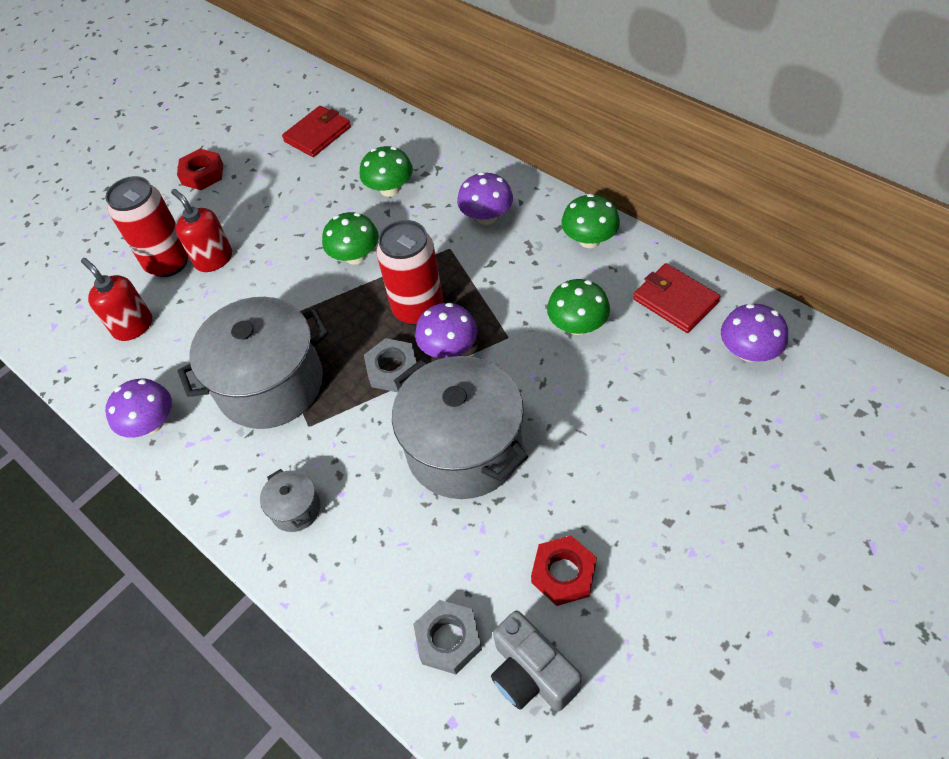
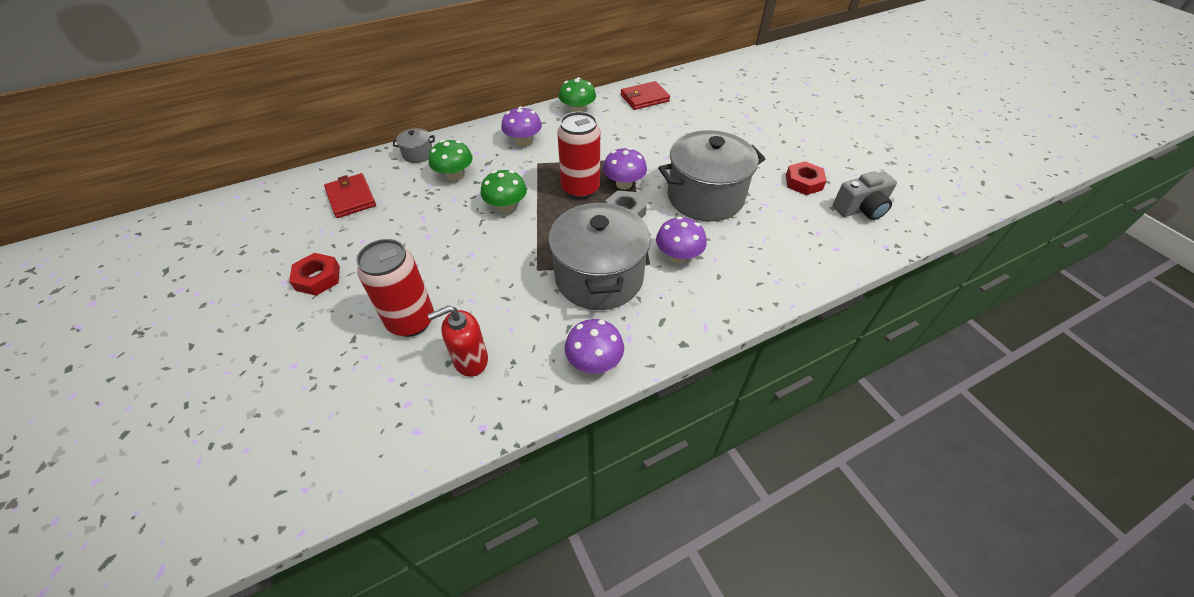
camera: 75 degrees left, 5 degrees down
(214, 259) = (436, 288): red soap dispenser -> none
(296, 509) = (718, 284): grey pot -> grey pot (418, 154)
(448, 639) = (834, 235): grey nut -> none
(577, 325) = (639, 132): green mushroom -> none
(748, 351) = (692, 89): purple mushroom -> purple mushroom (678, 256)

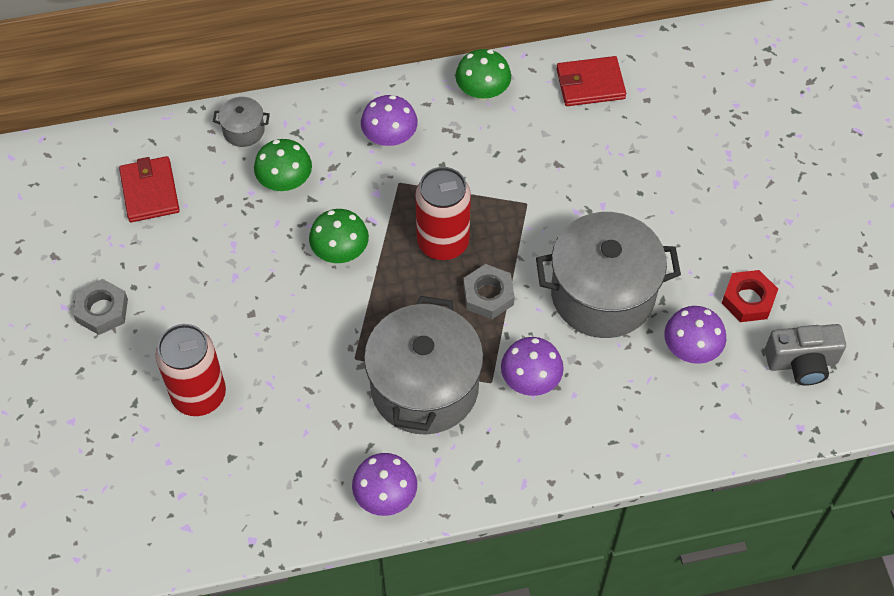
camera: 15 degrees right, 10 degrees up
(318, 278) = (102, 310): red nut -> grey nut
(470, 360) = (254, 460): red soap dispenser -> none
(624, 184) = (503, 247): purple mushroom -> purple mushroom (691, 348)

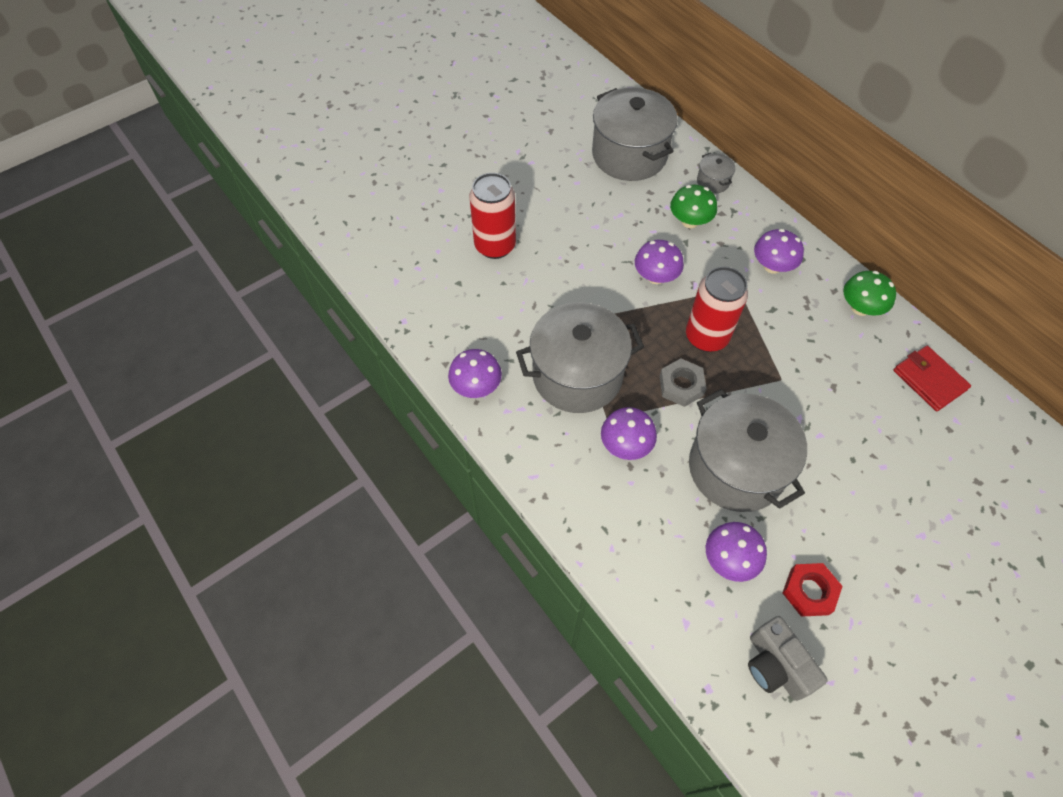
camera: 65 degrees right, 0 degrees up
(102, 310) = (527, 170): grey nut -> none
(150, 192) = (629, 155): red wallet -> grey pot
(340, 251) = (655, 276): green mushroom -> purple mushroom

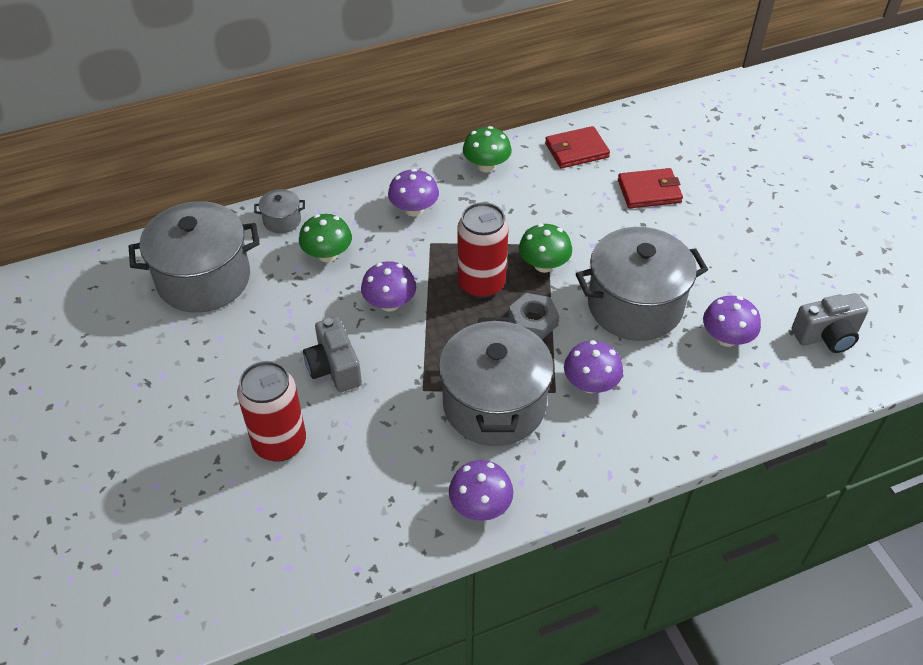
camera: 75 degrees left, 10 degrees down
(575, 258) = (334, 368): none -> grey camera
(753, 381) = (543, 265): none -> green mushroom
(809, 591) = (763, 293): red nut -> none
(905, 458) = (649, 191): none -> red wallet

